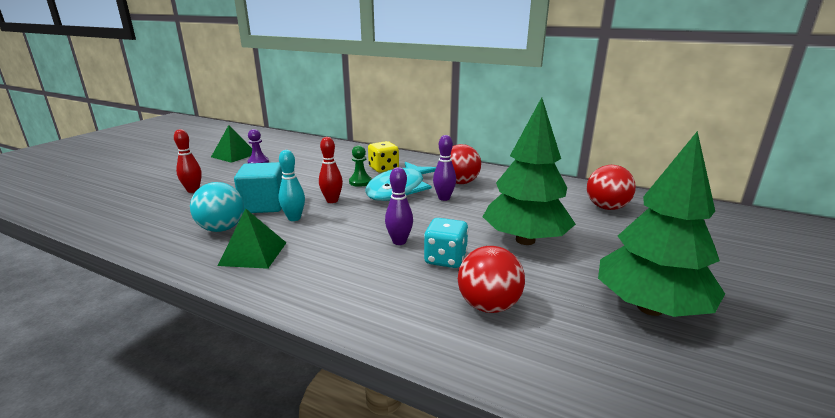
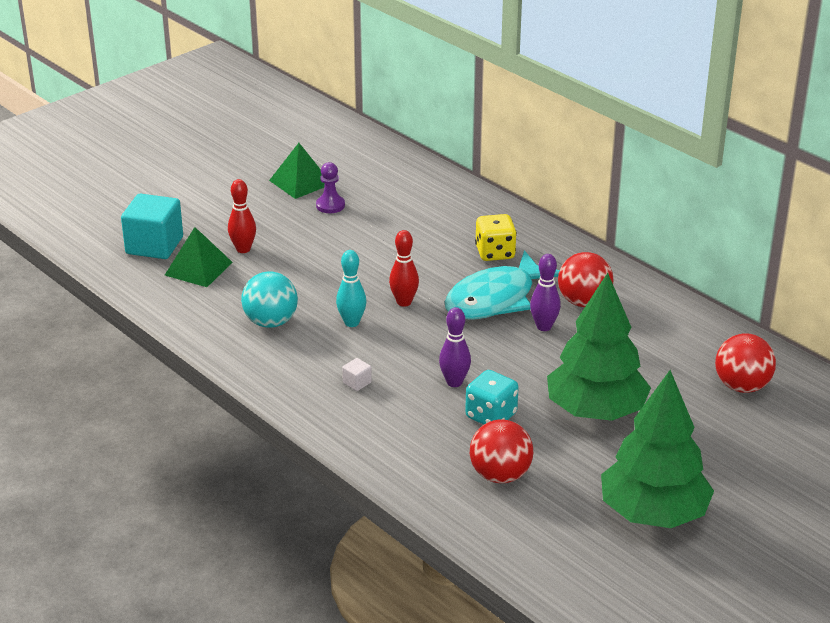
camera: 20 degrees right, 10 degrees up
(253, 253) = (298, 364): green pyramid -> green pyramid (198, 268)
(264, 205) = (322, 293): turquoise cube -> turquoise cube (154, 245)
(313, 257) = (357, 383): none -> white cube
(360, 182) = (452, 274): green pawn -> none

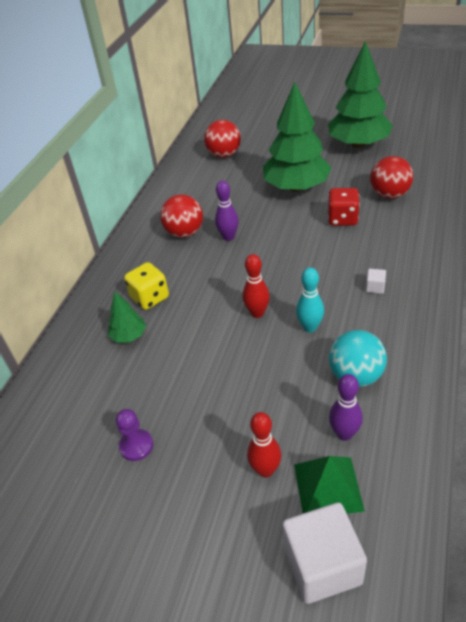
camera: 115 degrees left, 10 degrees up
(154, 245) = (322, 565): turquoise cube -> white cube
(300, 182) = (100, 503): green pyramid -> none
(454, 230) = (129, 336): none -> green tree
(454, 382) = (326, 246): purple bowling pin -> purple bowling pin (344, 434)
(491, 416) = (342, 219): turquoise dice -> red dice
(495, 299) = (213, 270): turquoise fish -> none

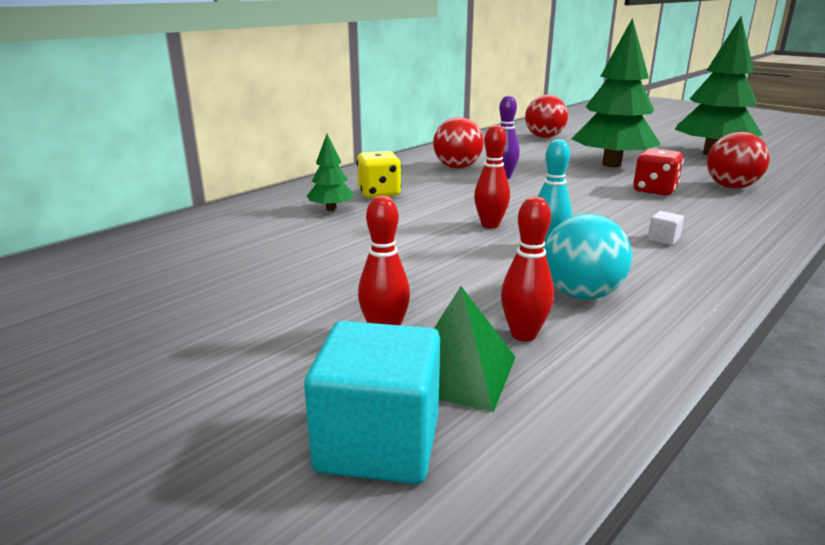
camera: 20 degrees right, 20 degrees down
(136, 446) = (253, 275): purple pawn -> none
(322, 565) = (378, 443): white cube -> turquoise cube
(344, 434) = (523, 335): purple bowling pin -> red bowling pin

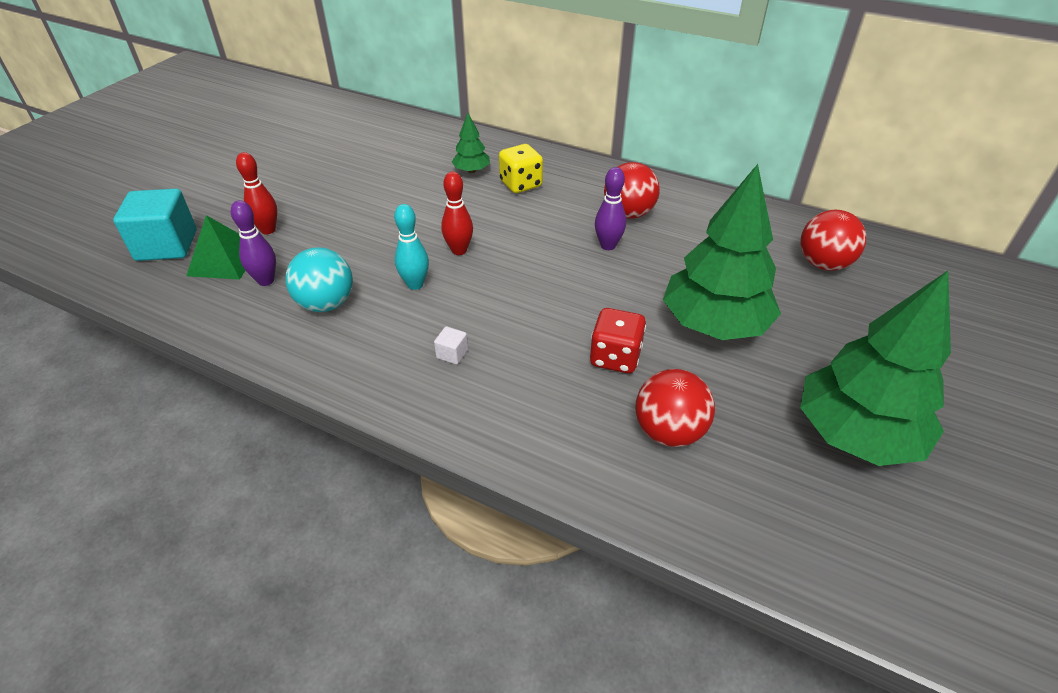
camera: 75 degrees right, 20 degrees up
(523, 335) = (266, 280): red bowling pin -> purple bowling pin

